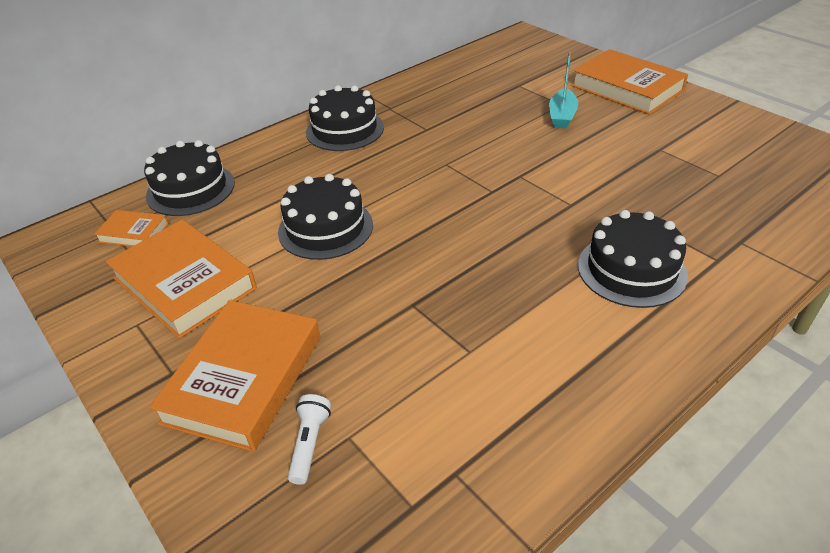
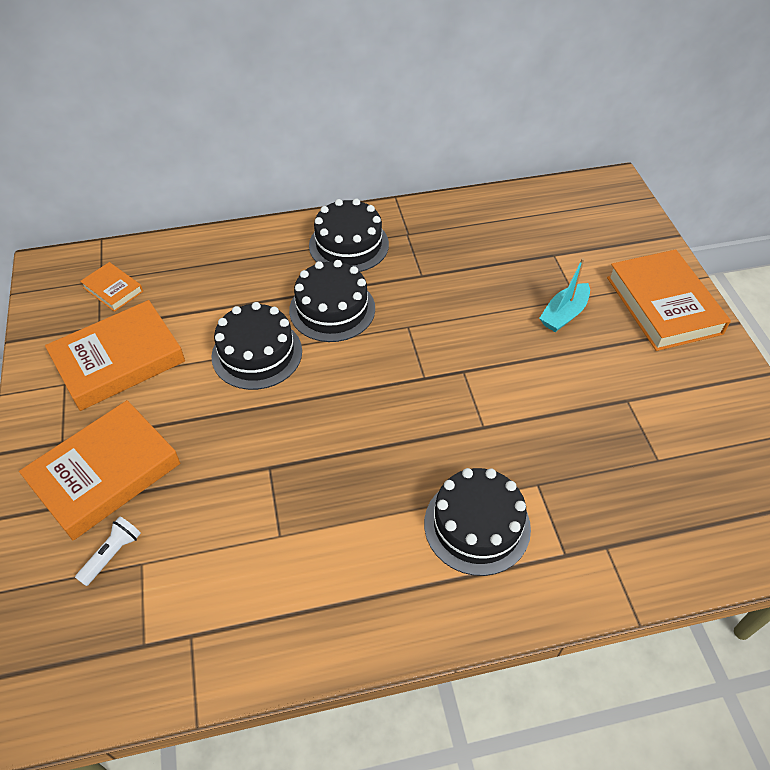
camera: 25 degrees right, 10 degrees up
(184, 283) = (119, 360): orange book -> orange book turned 75 degrees clockwise
(190, 189) = (181, 261): black cake -> black cake (332, 309)

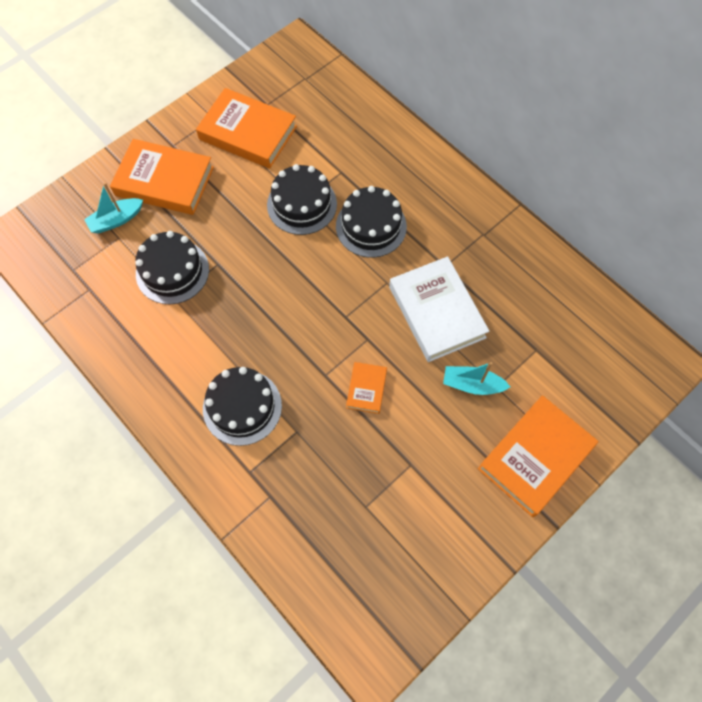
camera: 60 degrees right, 15 degrees up
(112, 554) = (116, 220): white flashlight -> turquoise boat
(113, 289) = (302, 91): orange book -> orange book (366, 389)
(349, 245) = (442, 202): black cake -> black cake (172, 271)
(468, 304) = (436, 312): none -> white book

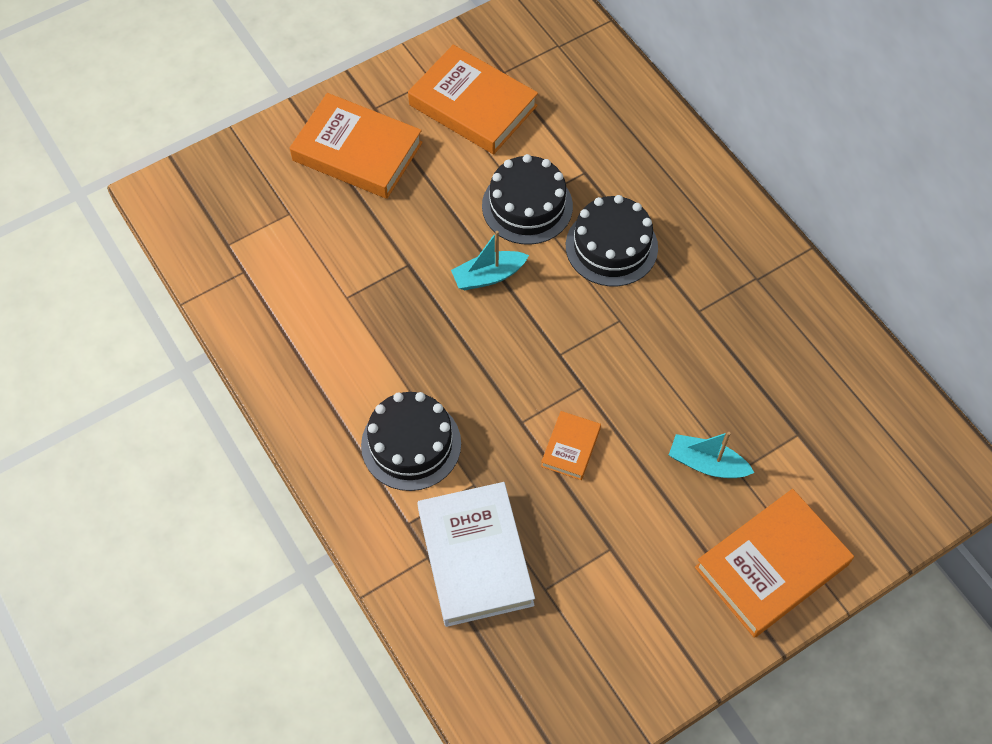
camera: 10 degrees right, 5 degrees down
(116, 220) = (290, 191): turquoise boat -> turquoise boat (488, 276)
(172, 271) = (350, 265): black cake -> none
(436, 312) = (677, 367): white book -> white book (475, 557)

